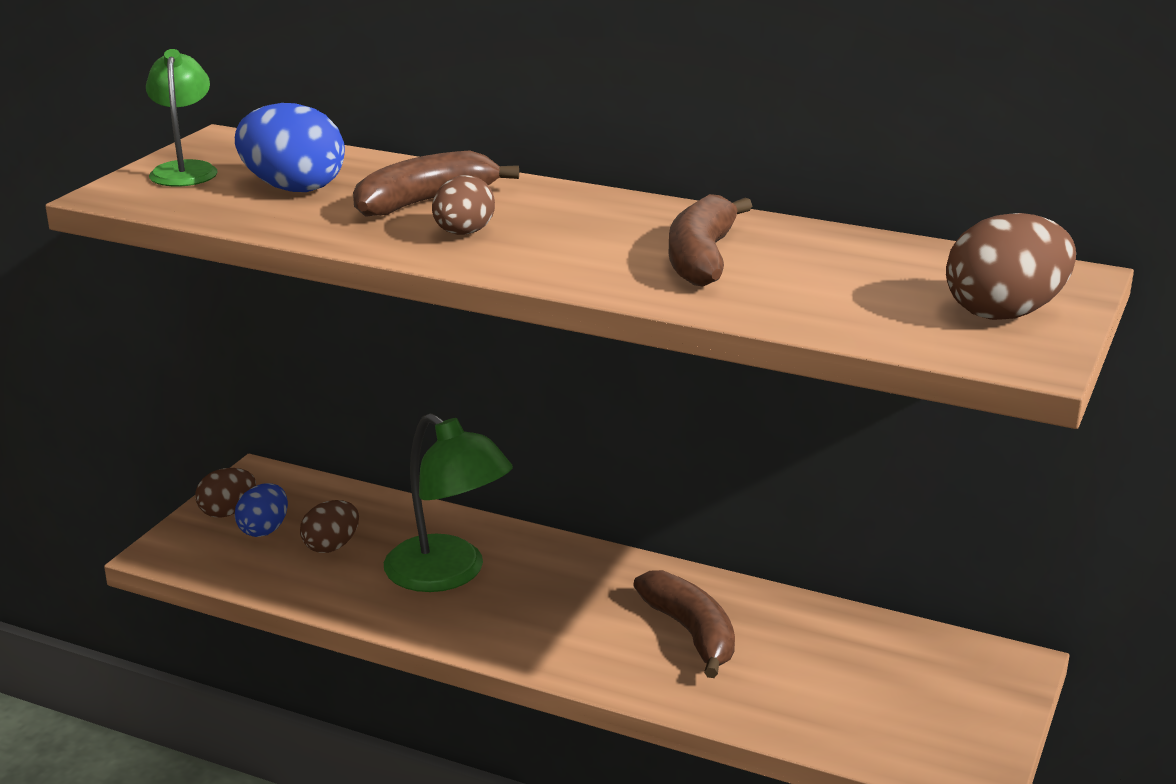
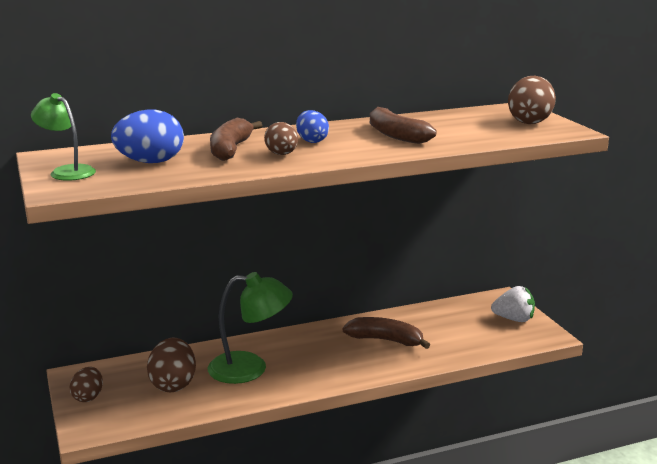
camera: 45 degrees left, 5 degrees down
(264, 530) = (124, 395): blue egg -> blue egg (312, 141)
(331, 546) = (173, 384): brown egg -> brown egg, size x1.59
(962, 713) = (514, 319): none -> white strawberry

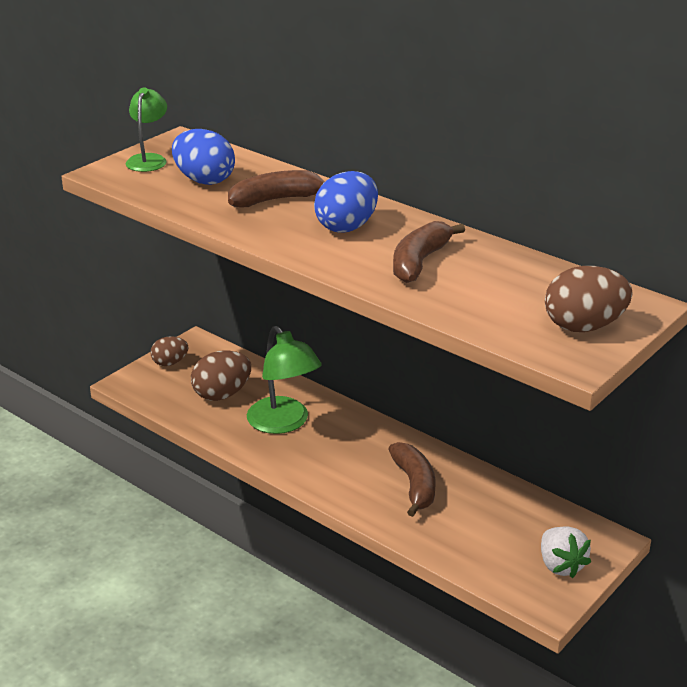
camera: 60 degrees right, 10 degrees up
(282, 154) = (287, 225): brown egg -> none
(312, 141) = (347, 226): blue egg -> blue egg, size x1.59

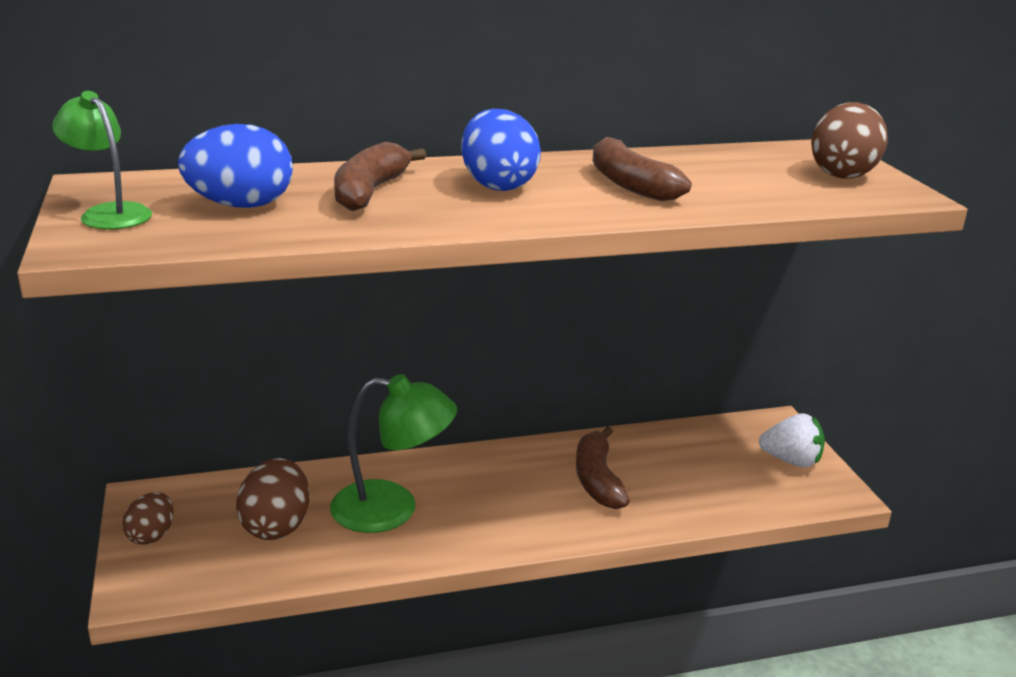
camera: 55 degrees left, 5 degrees down
(415, 485) = (597, 479): brown banana -> brown banana turned 120 degrees counterclockwise

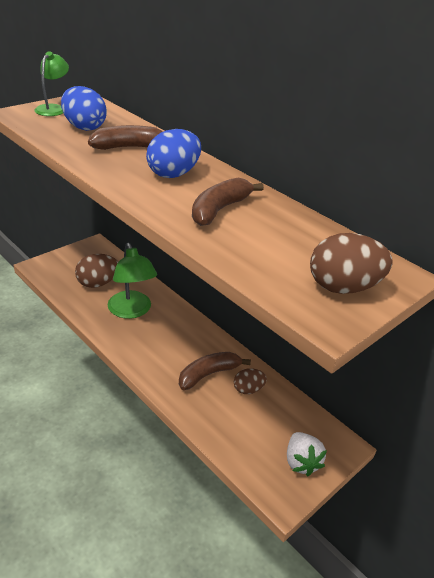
camera: 60 degrees right, 10 degrees up
(151, 535) = (72, 256): brown egg -> brown egg (248, 389)

